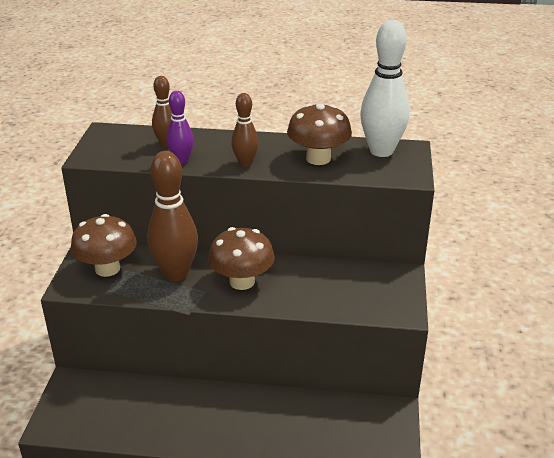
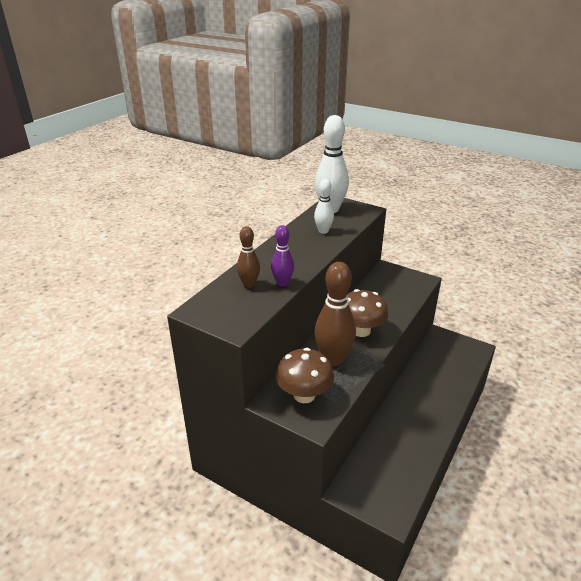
camera: 65 degrees left, 0 degrees up
(245, 163) = (308, 258): brown bowling pin -> none
(318, 158) = (323, 231): brown mushroom -> white bowling pin

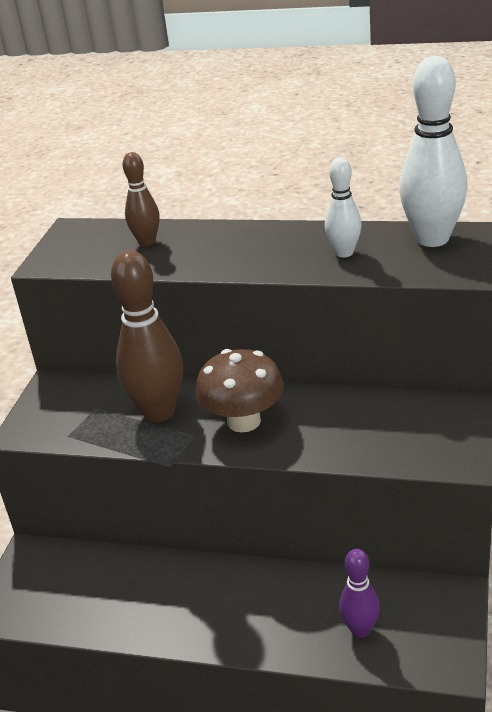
camera: 75 degrees right, 0 degrees up
(282, 283) = (163, 263): purple bowling pin -> purple bowling pin (360, 630)
(304, 395) = (73, 407): brown mushroom -> none

